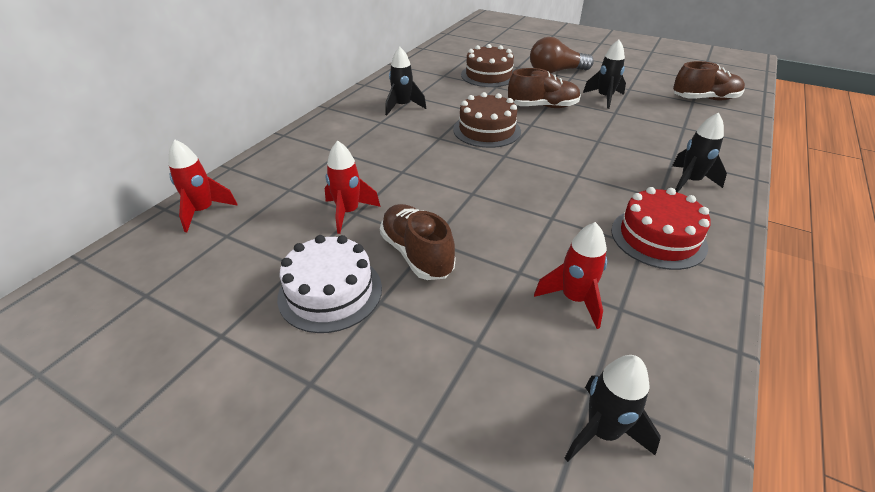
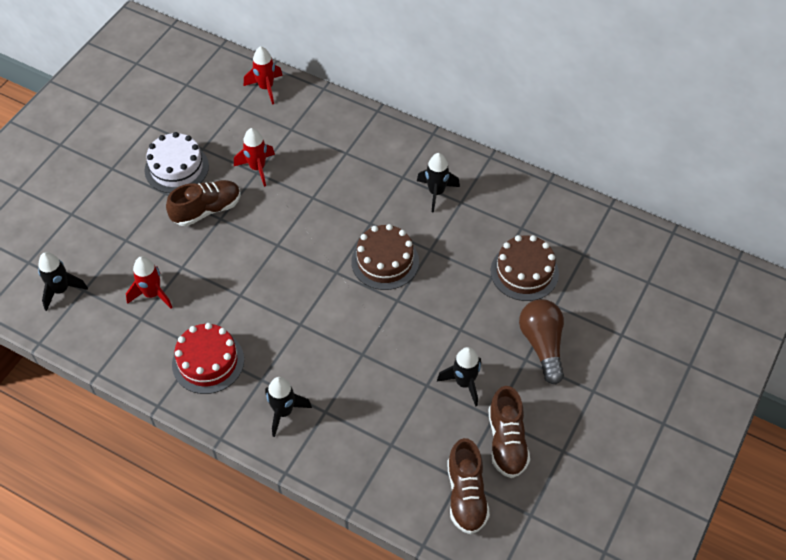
camera: 90 degrees right, 15 degrees up
(542, 107) = (439, 316): brown shoe -> brown shoe (506, 441)

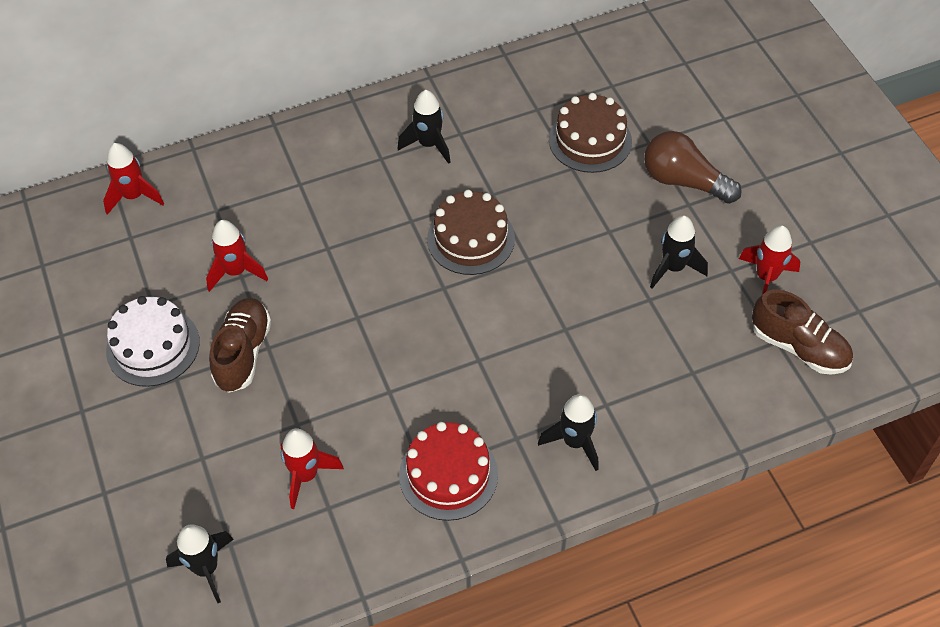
camera: 50 degrees left, 0 degrees up
(506, 441) = (766, 277): brown shoe -> red rocket

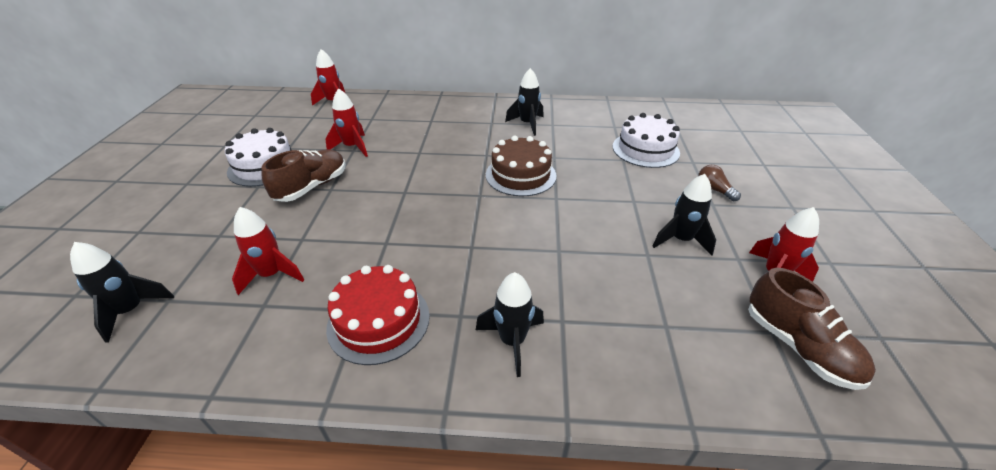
camera: 25 degrees right, 15 degrees down
(590, 140) = (645, 149): brown cake -> white cake
(684, 181) = (714, 190): brown light bulb -> brown light bulb, size x0.52

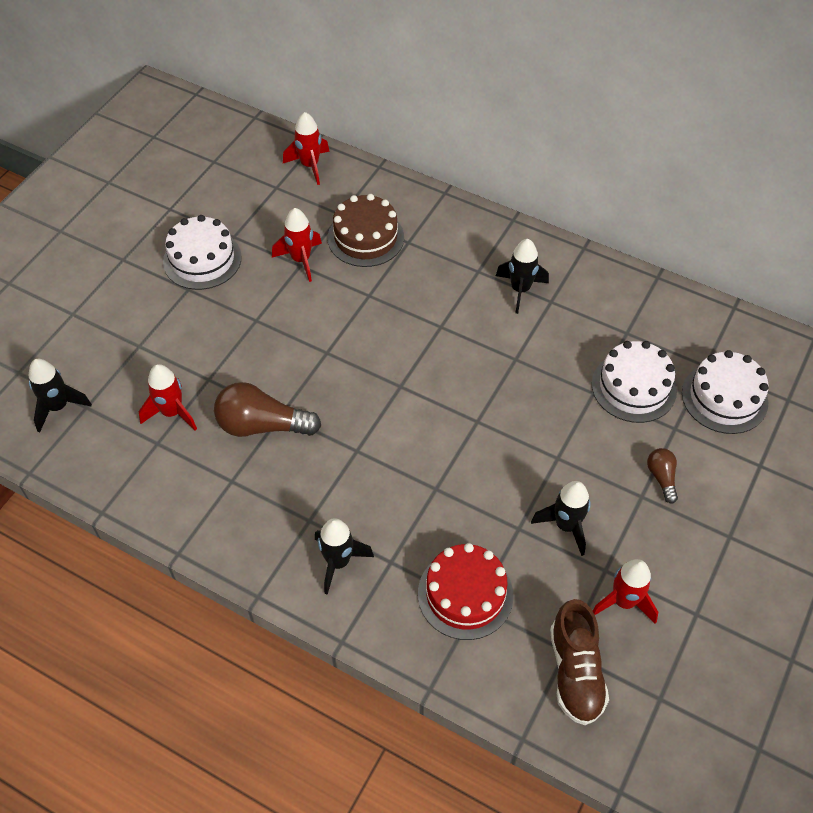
camera: 25 degrees right, 15 degrees up
(312, 187) = (239, 310): brown shoe -> none
(371, 256) = (262, 425): none -> brown light bulb
(378, 321) = (241, 497): red cake -> red cake (465, 594)
(520, 175) = (460, 373): brown cake -> brown cake (365, 237)
(705, 139) = (724, 397): none -> white cake

